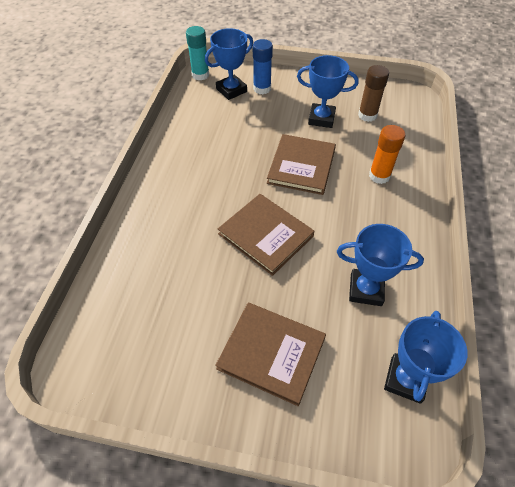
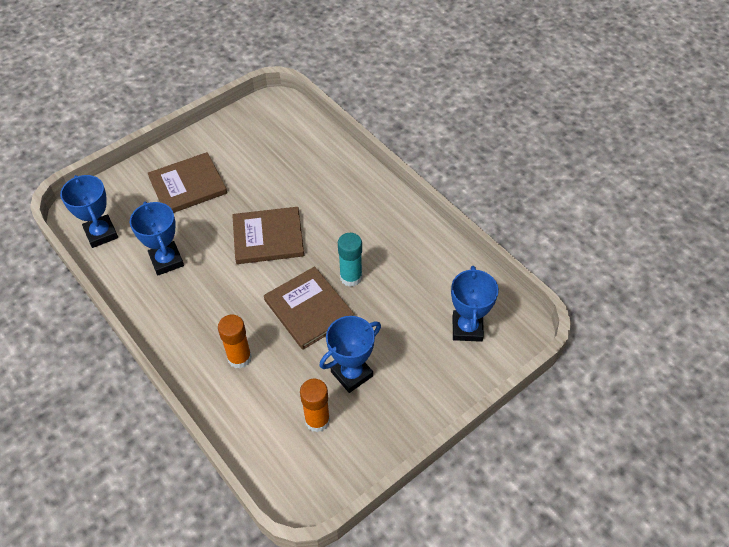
camera: 130 degrees right, 0 degrees up
(200, 75) = (518, 318): turquoise glue stick -> turquoise glue stick (351, 277)
(262, 88) = (446, 357): blue glue stick -> none
(366, 290) = (167, 261): blue trophy -> blue trophy turned 75 degrees counterclockwise
(367, 115) = (317, 420): brown glue stick -> orange glue stick

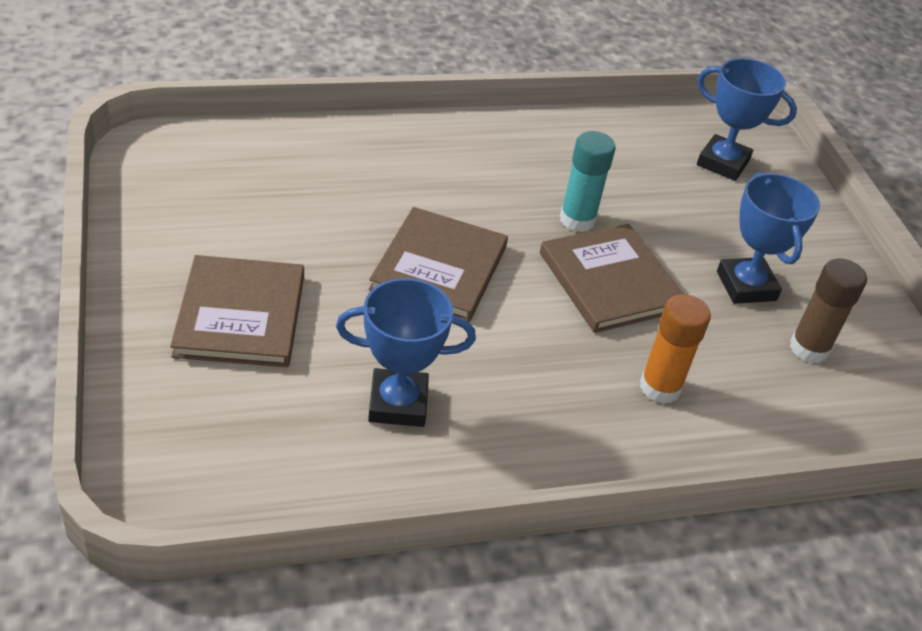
camera: 70 degrees left, 10 degrees down
(101, 234) = (256, 473): blue trophy -> none
(308, 309) = (610, 281): brown book -> brown book turned 75 degrees clockwise
(317, 420) = (809, 348): orange glue stick -> brown glue stick

